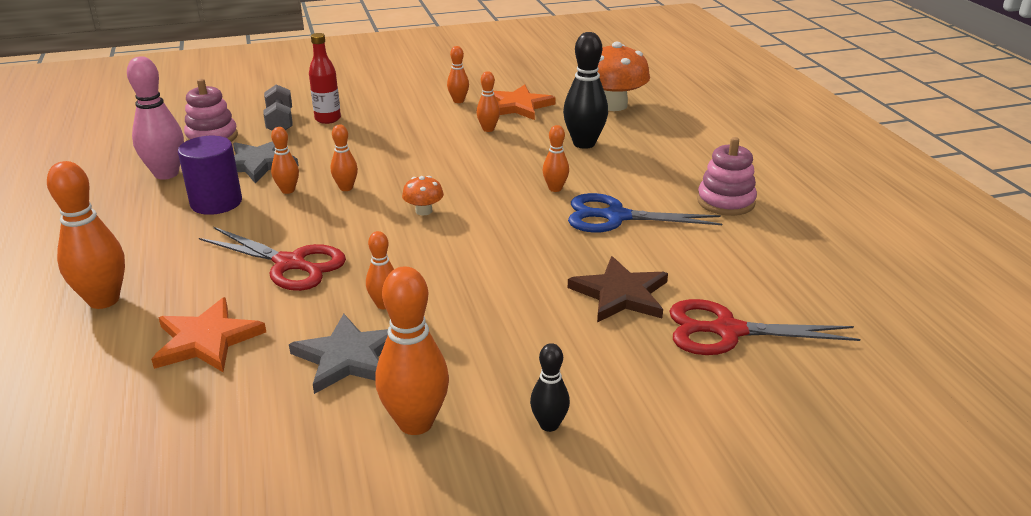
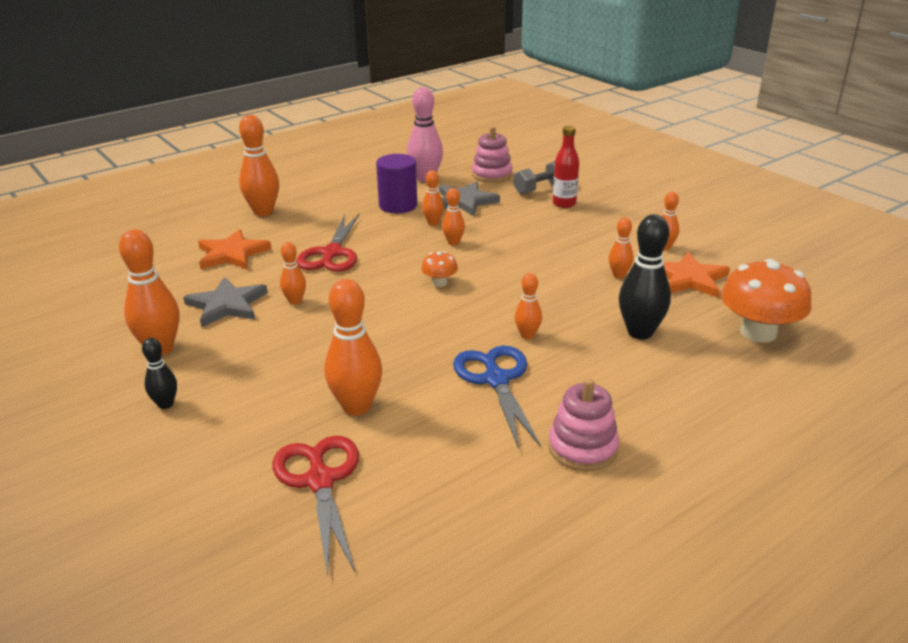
camera: 70 degrees right, 0 degrees up
(620, 294) = (356, 406): brown star -> orange bowling pin

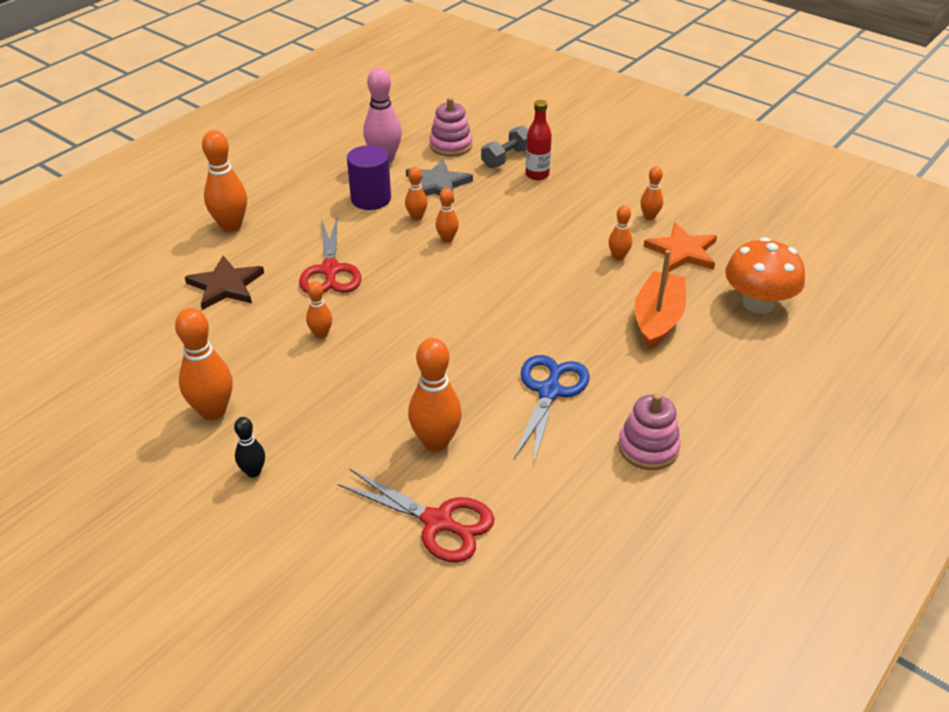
camera: 15 degrees left, 10 degrees up
(227, 305) = (253, 350): grey star -> none
(232, 254) = (226, 286): orange star -> brown star
(320, 480) = (438, 522): red scissors -> red scissors turned 150 degrees clockwise
(439, 282) = (454, 290): orange mushroom -> none
(496, 379) = (549, 391): blue scissors -> blue scissors turned 45 degrees clockwise
(527, 335) = (559, 338): orange bowling pin -> none
(640, 332) = (657, 319): black bowling pin -> orange boat

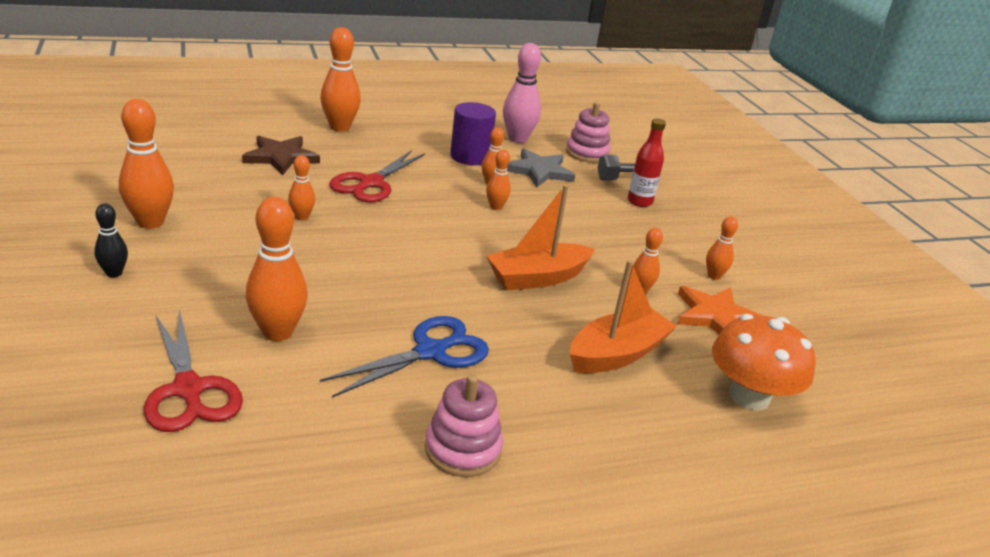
camera: 30 degrees right, 10 degrees down
(546, 287) = (537, 278): none -> orange boat

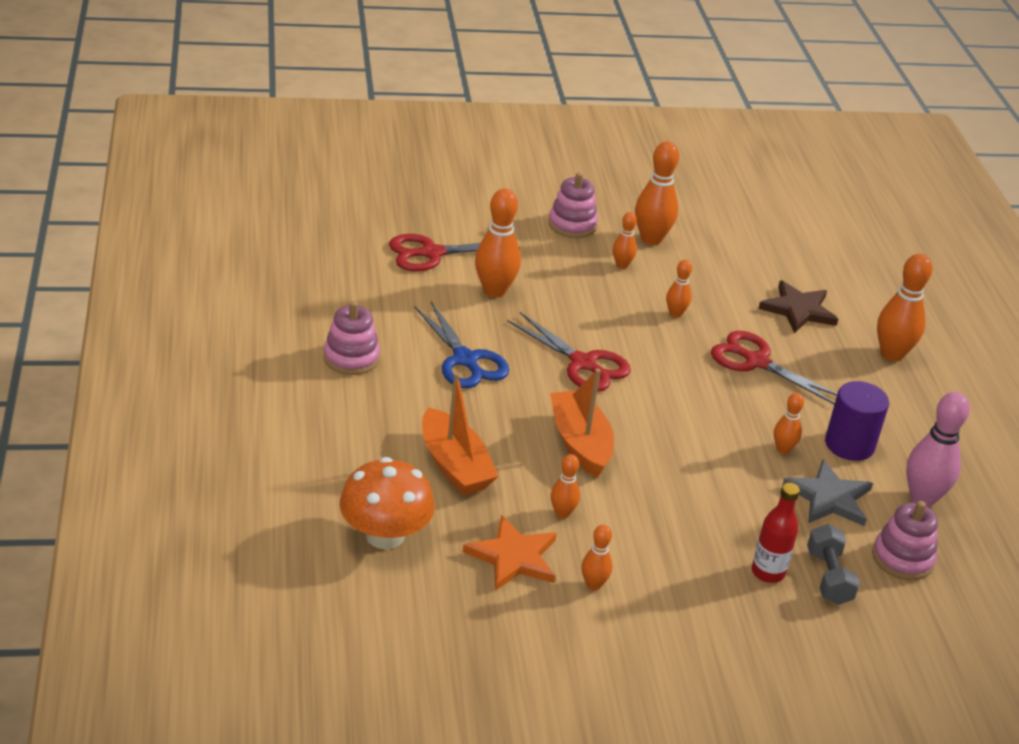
camera: 100 degrees right, 5 degrees up
(114, 273) = (572, 225): black bowling pin -> pink stacking toy
(408, 273) = (583, 363): none -> red scissors
(496, 207) = (724, 442): orange bowling pin -> orange bowling pin (622, 265)

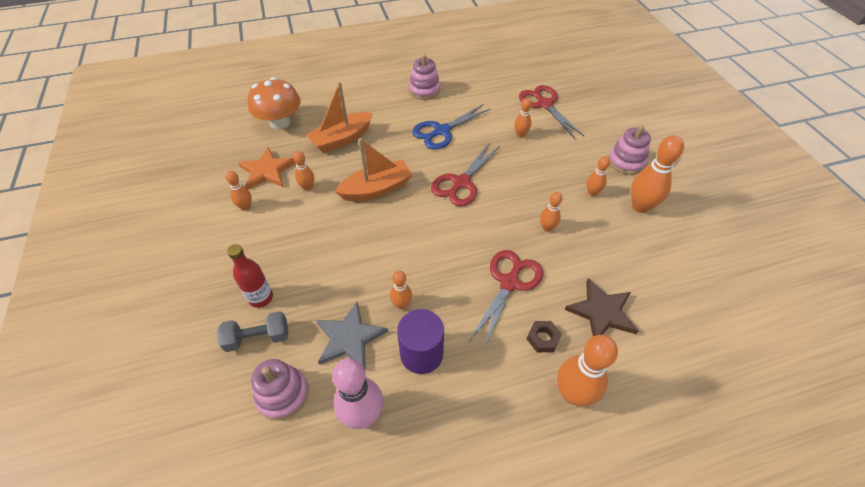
camera: 85 degrees right, 15 degrees up
(494, 291) = (520, 134): orange bowling pin -> orange bowling pin, size x0.55
(830, 356) = (543, 338): none -> brown nut

